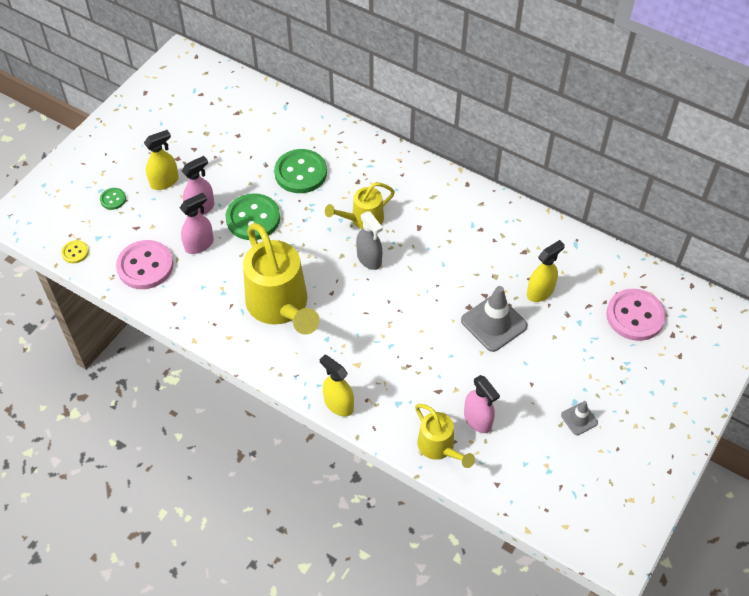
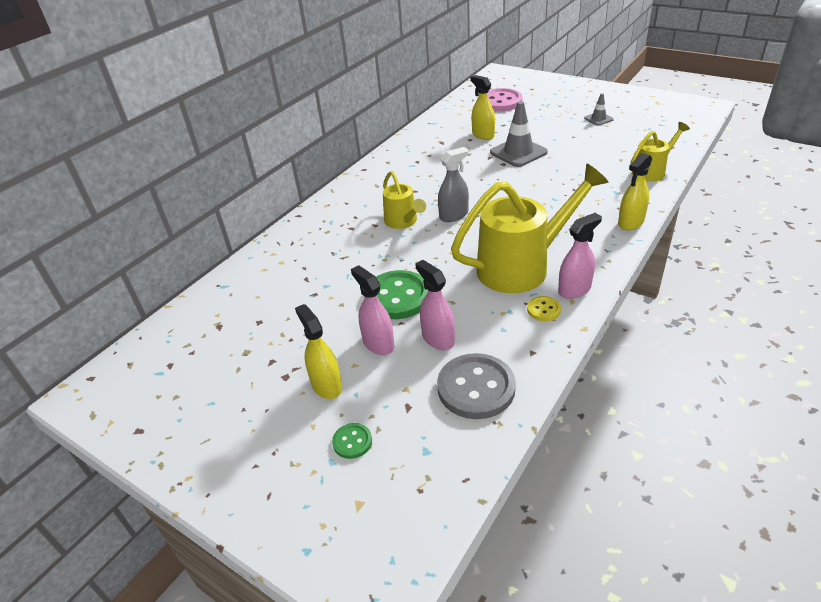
camera: 85 degrees left, 15 degrees down
(75, 252) = (455, 477): yellow button -> yellow button (543, 309)
(145, 266) = (476, 388): pink button -> grey button
(300, 173) = (332, 266): green button -> none
(478, 420) = (617, 156): pink spray bottle -> pink spray bottle (574, 289)

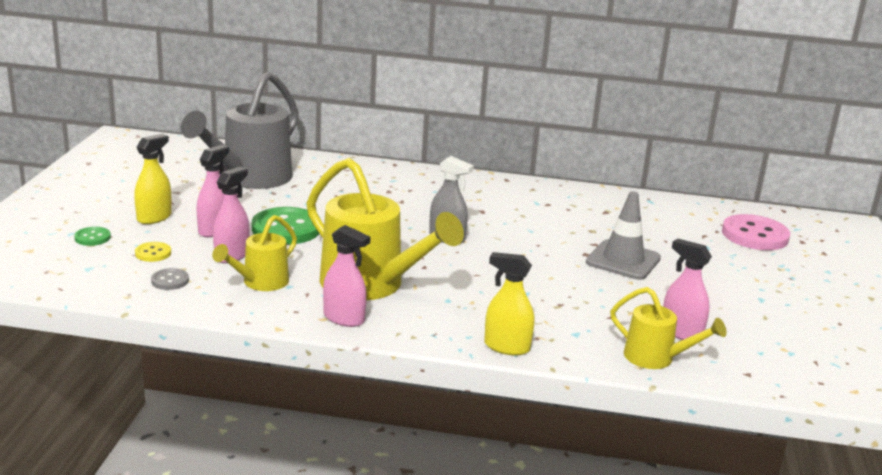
camera: 60 degrees right, 15 degrees down
(273, 305) = (250, 179): none -> grey watering can
(403, 222) = (416, 214): yellow watering can -> yellow watering can (260, 283)
(476, 388) = (170, 281): grey button -> grey button, size x0.48
(483, 135) = (648, 234): yellow spray bottle -> none
(543, 309) = (300, 303): yellow button -> yellow button (153, 253)
(598, 119) = (779, 310): grey traffic cone -> none
(621, 155) = (681, 332): none -> pink spray bottle

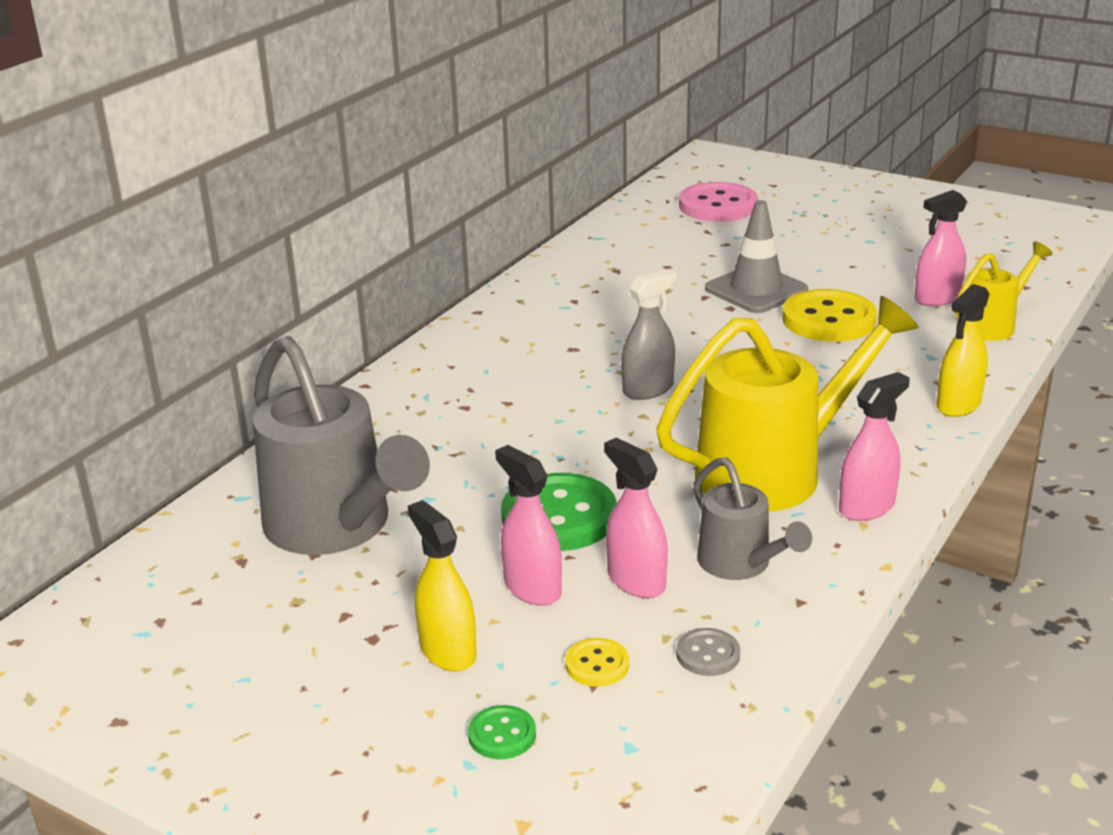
camera: 65 degrees left, 5 degrees up
(260, 283) = (741, 564): yellow watering can -> grey watering can
(600, 290) = (828, 319): none -> yellow button

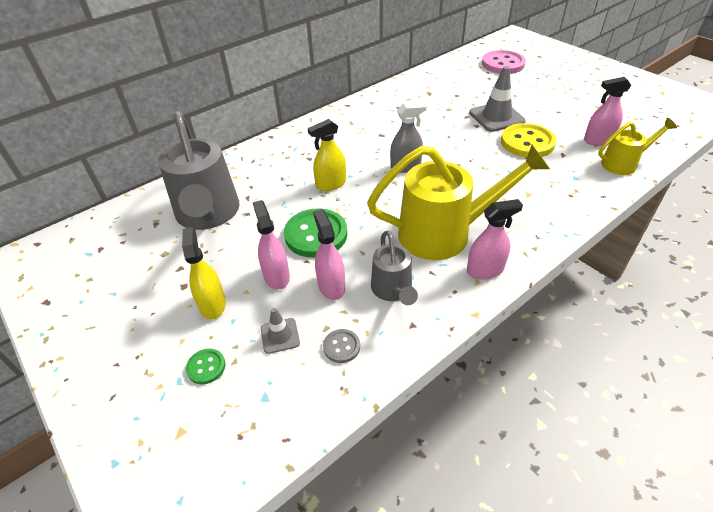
camera: 20 degrees right, 15 degrees up
(597, 664) = (280, 336): yellow button -> grey traffic cone
(958, 405) = (575, 213): yellow spray bottle -> yellow spray bottle (331, 184)

